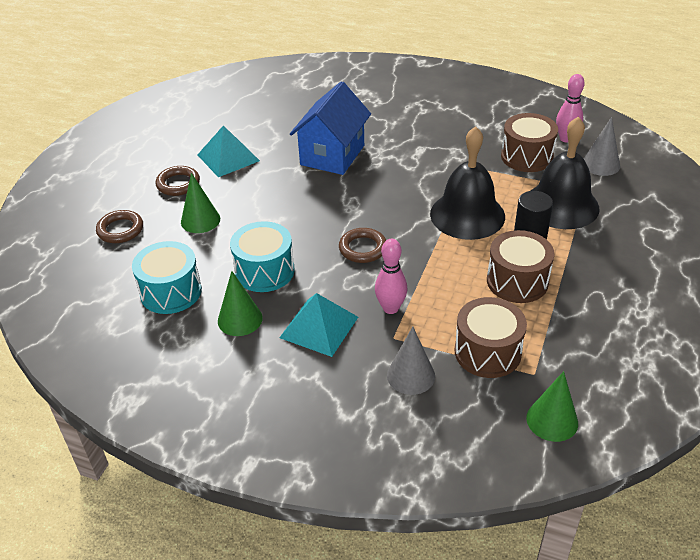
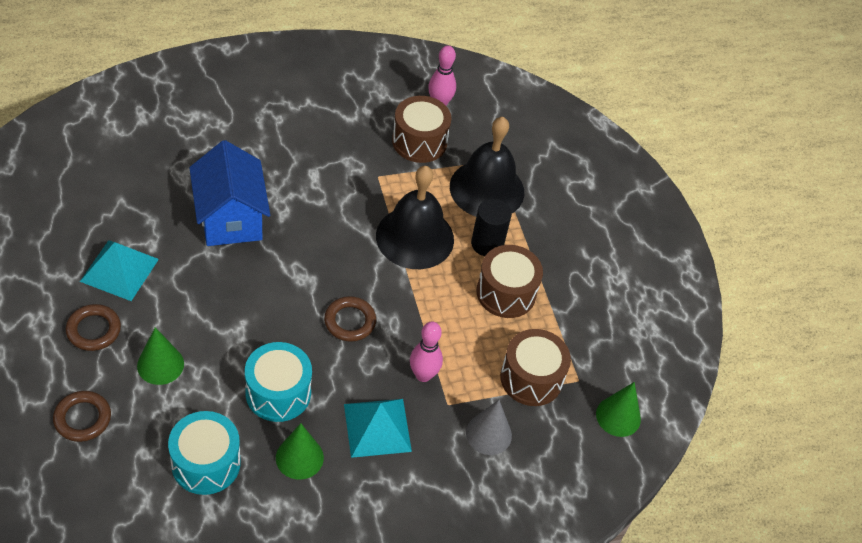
camera: 45 degrees left, 10 degrees up
(601, 164) = (489, 124): grey cone -> none

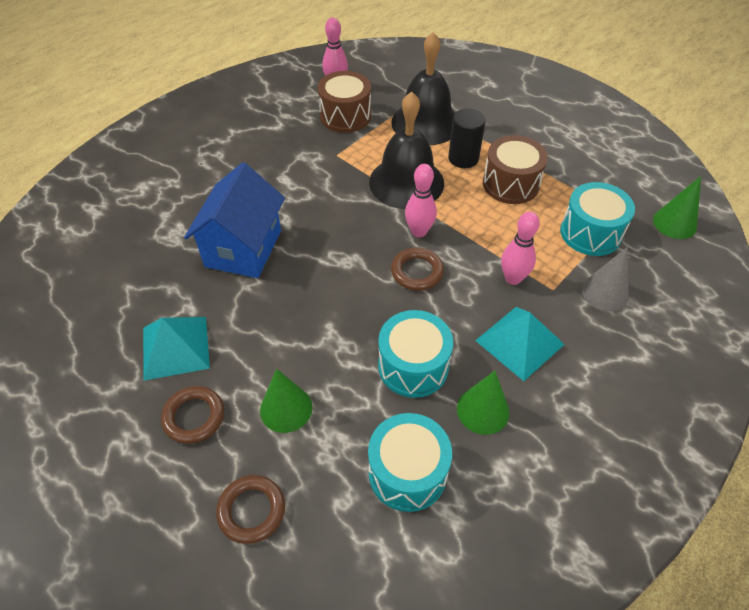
camera: 25 degrees left, 0 degrees up
(230, 218) = (243, 248): blue house -> blue house turned 60 degrees clockwise
(383, 288) = (419, 231): none -> pink bowling pin
(531, 378) = (590, 233): brown drum -> turquoise drum

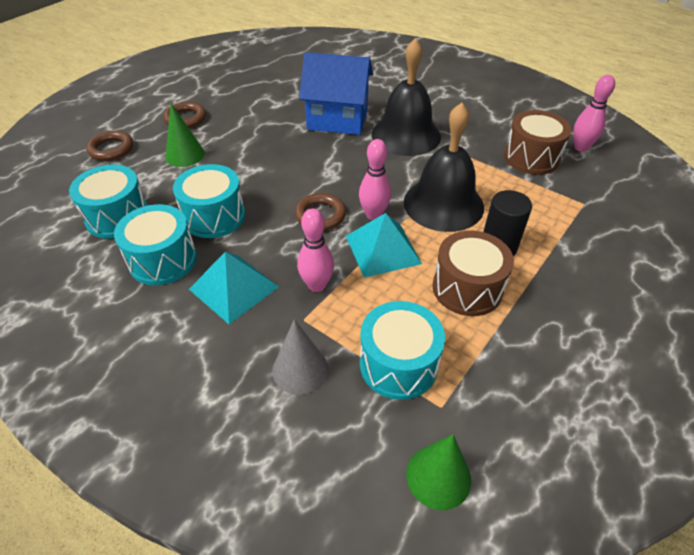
camera: 85 degrees right, 5 degrees down
(175, 347) = (242, 104): turquoise pyramid -> turquoise pyramid (382, 249)
(425, 122) = (550, 215): black bell -> black bell (406, 135)
(483, 410) = (163, 260): green cone -> turquoise drum

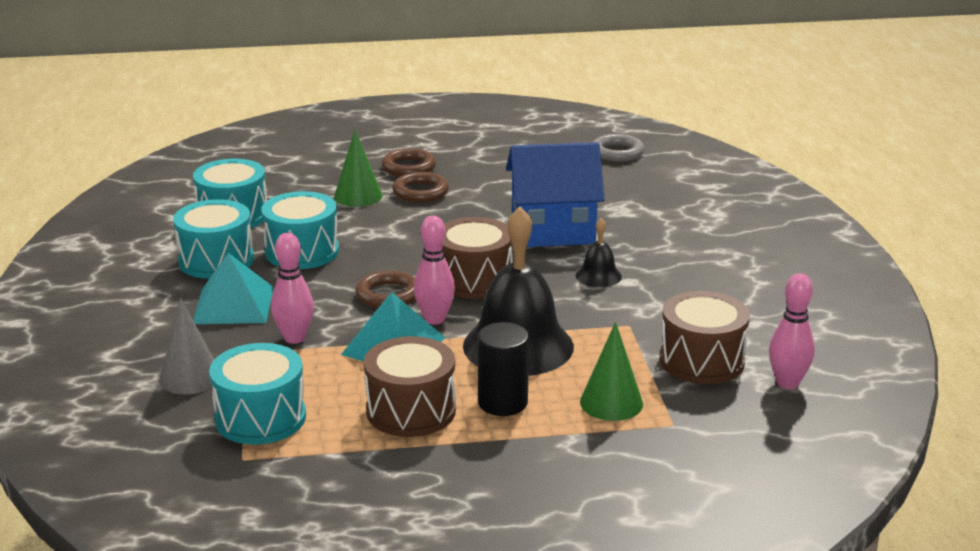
camera: 45 degrees right, 20 degrees down
(111, 149) = (308, 164): brown ring -> brown ring (420, 192)
(290, 55) = (617, 152): none -> grey ring
(337, 119) = (553, 231): blue house -> blue house turned 60 degrees counterclockwise
(350, 175) = (474, 280): none -> brown drum
(406, 135) = (598, 276): black bell -> black bell, size x0.46
(438, 476) = (168, 487): green cone -> green cone (611, 402)

